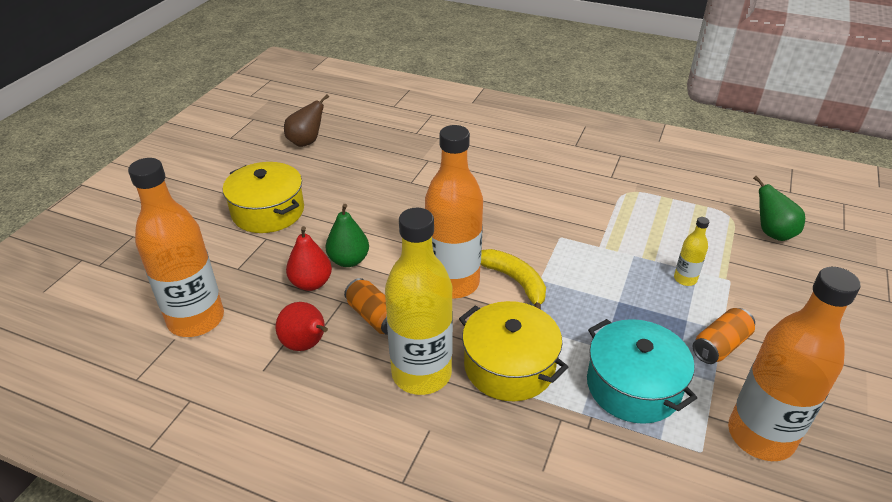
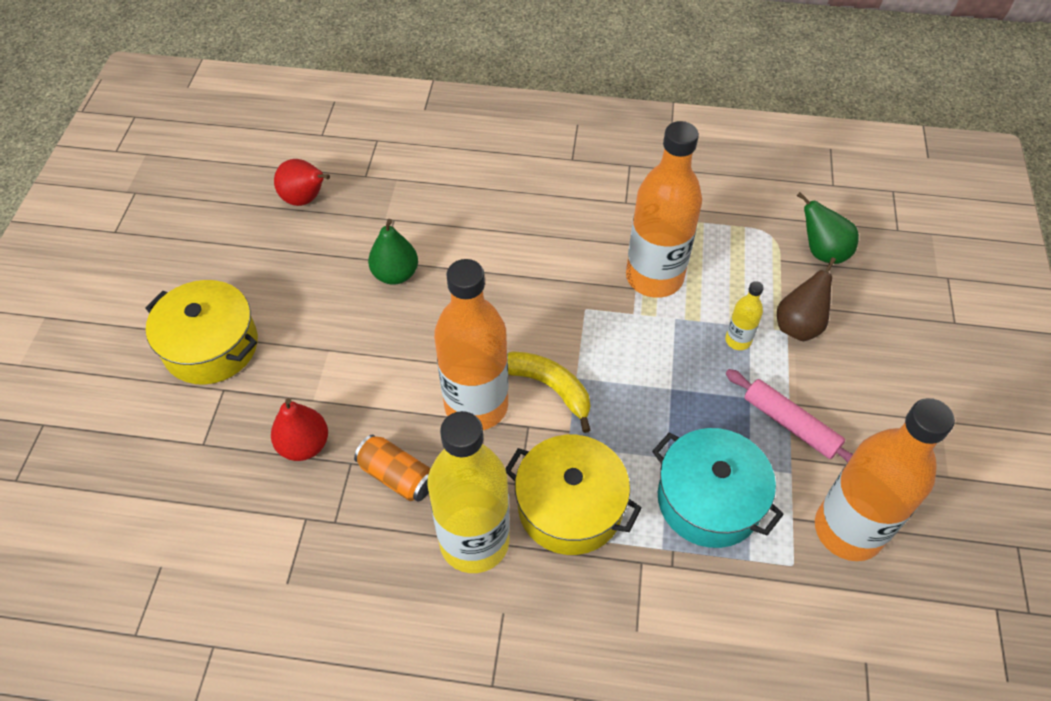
camera: 15 degrees left, 15 degrees up
(196, 319) = (178, 532): orange bottle -> orange bottle (654, 277)
(306, 142) = (223, 219): brown pear -> brown pear (798, 326)
(306, 344) = (327, 535): red pear -> red pear (305, 199)
(349, 260) = (340, 400): green pear -> green pear (395, 274)
(720, 346) = (790, 424): orange can -> pink rolling pin

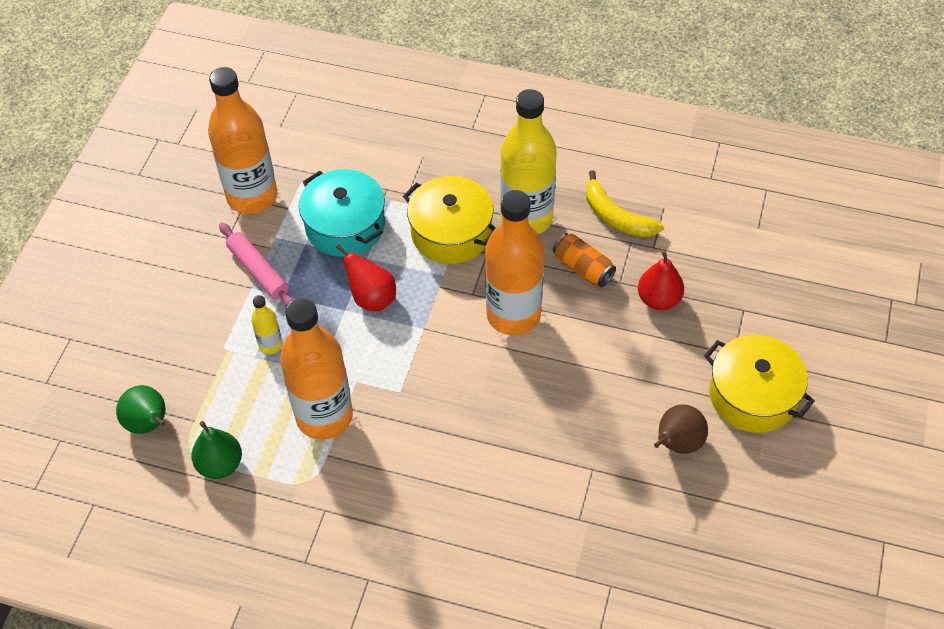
camera: 170 degrees left, 0 degrees up
(305, 199) = (678, 559): red pear -> red pear (372, 298)
(395, 274) = (579, 451): green pear -> green pear (220, 464)
(548, 387) = (449, 323): yellow banana -> yellow banana (616, 217)
(798, 326) = (210, 352): brown pear -> brown pear (677, 444)

